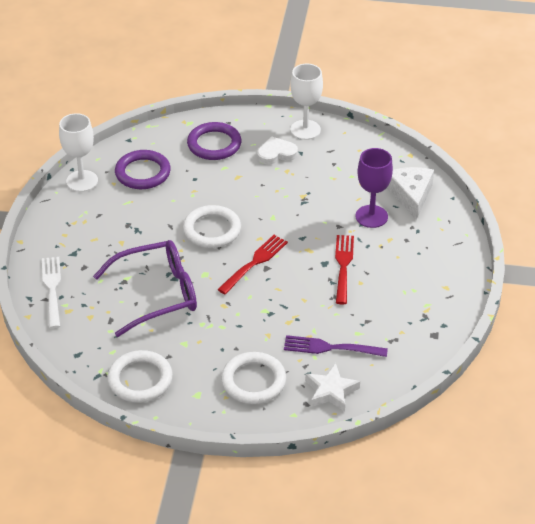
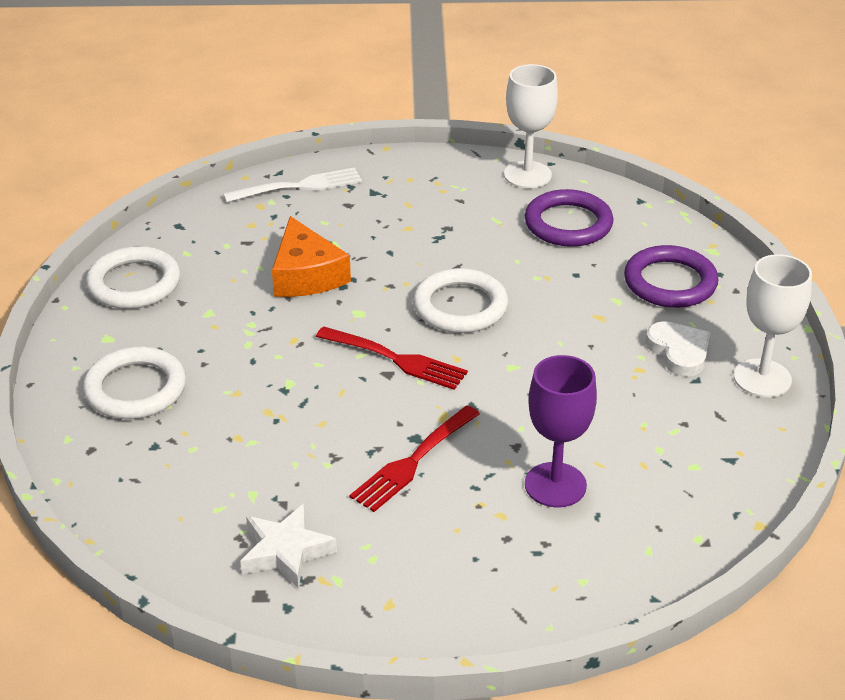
camera: 80 degrees right, 5 degrees down
(158, 294) = (306, 275): purple glasses -> orange cheese
(330, 348) = (214, 464): purple fork -> none
(331, 391) = (116, 474): white star -> white star (285, 551)
(343, 266) = (413, 461): red fork -> red fork turned 135 degrees clockwise
(411, 195) = (636, 534): white cheese -> none

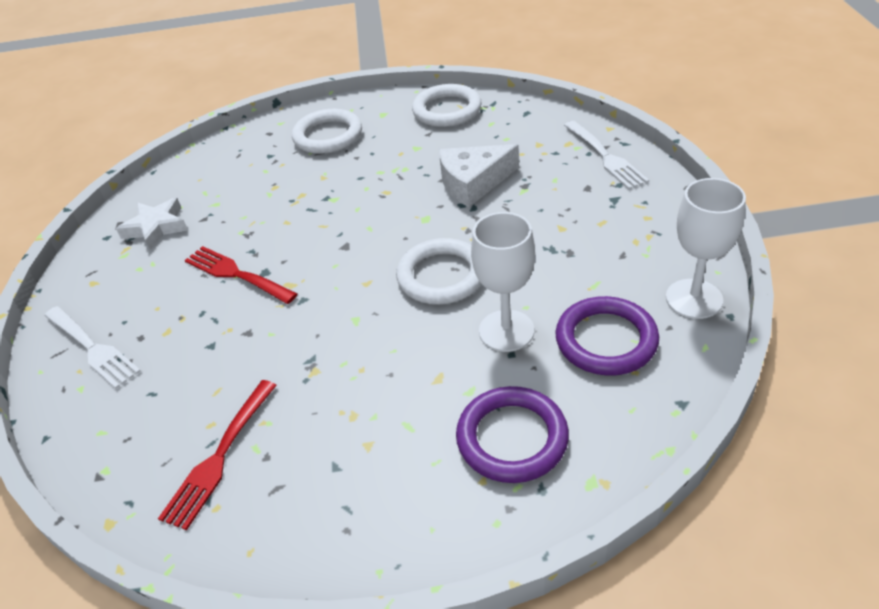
camera: 90 degrees right, 5 degrees up
(306, 275) = (473, 183): orange cheese -> white cheese
(396, 359) = (363, 247): red fork -> red fork (219, 456)
(518, 581) = (92, 348): none -> white fork
(555, 485) = (194, 362): purple goblet -> none
(679, 352) = (382, 449): white heart -> none
(762, 378) = (336, 533): white goblet -> white goblet (506, 331)

